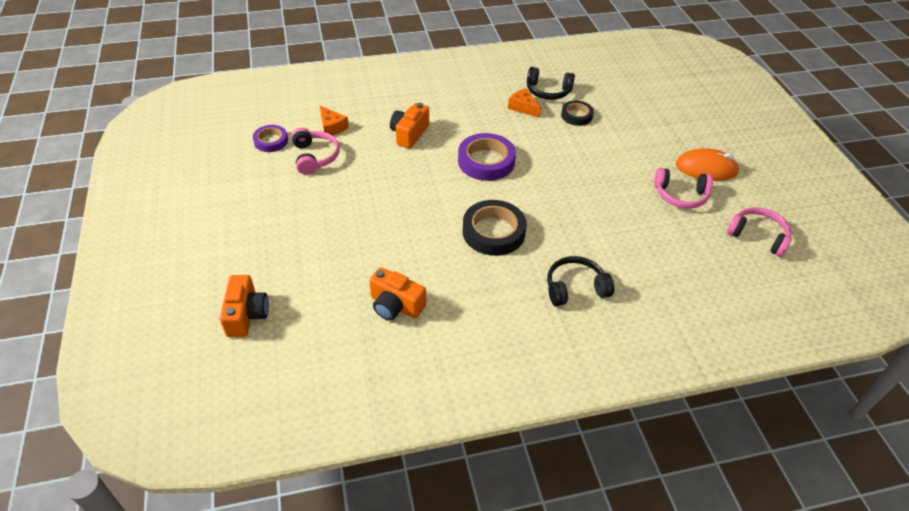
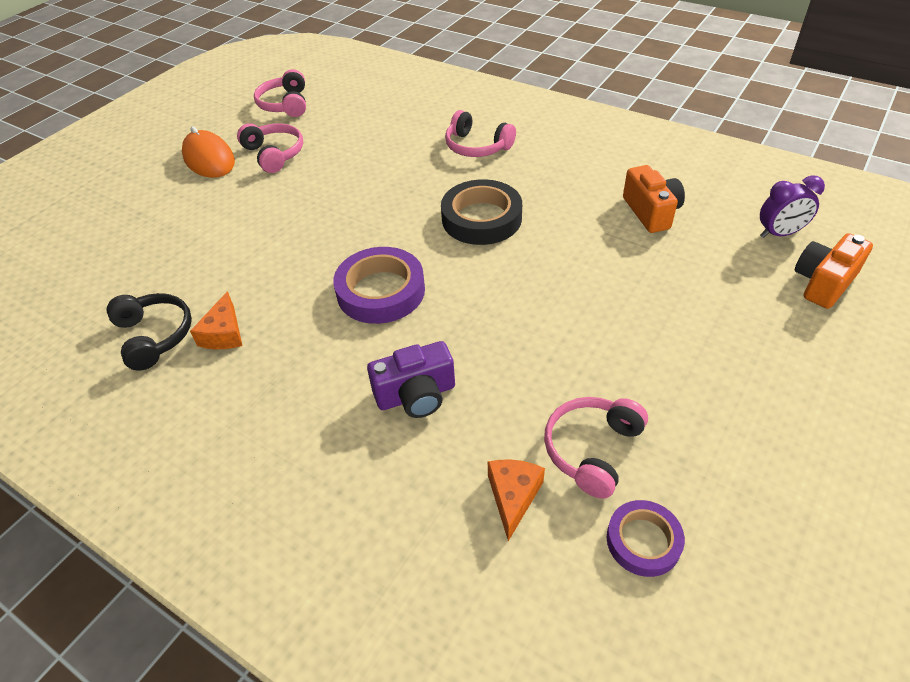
camera: 130 degrees left, 0 degrees up
(295, 342) = (779, 234): none -> purple clock
(409, 134) = (416, 395): orange camera -> purple camera
(575, 288) = (477, 146): black headphones -> pink headphones
(576, 115) = (195, 280): black tape -> none

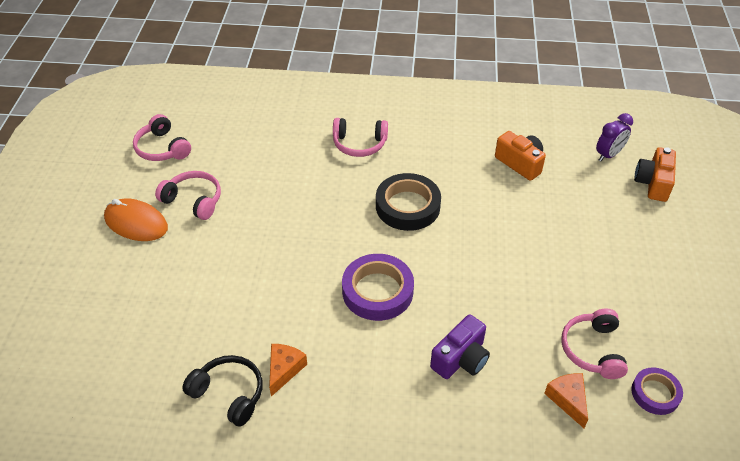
camera: 30 degrees left, 0 degrees up
(224, 333) = (284, 369): orange cheese -> orange cheese turned 135 degrees counterclockwise

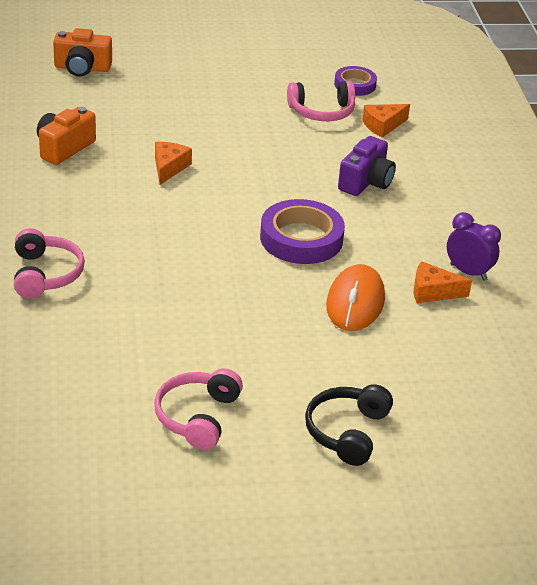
camera: 105 degrees left, 10 degrees down
(136, 223) = (259, 468): orange mouse -> orange mouse (355, 302)
(162, 148) = (87, 480): pink headphones -> none
(229, 394) = (481, 326): black headphones -> black headphones (347, 432)
(407, 206) = (159, 226): black tape -> none
(461, 359) = (366, 182): purple camera -> purple camera turned 90 degrees clockwise
(490, 221) = (169, 168): none -> orange cheese
(608, 155) = (38, 91): purple clock -> purple clock (468, 272)

